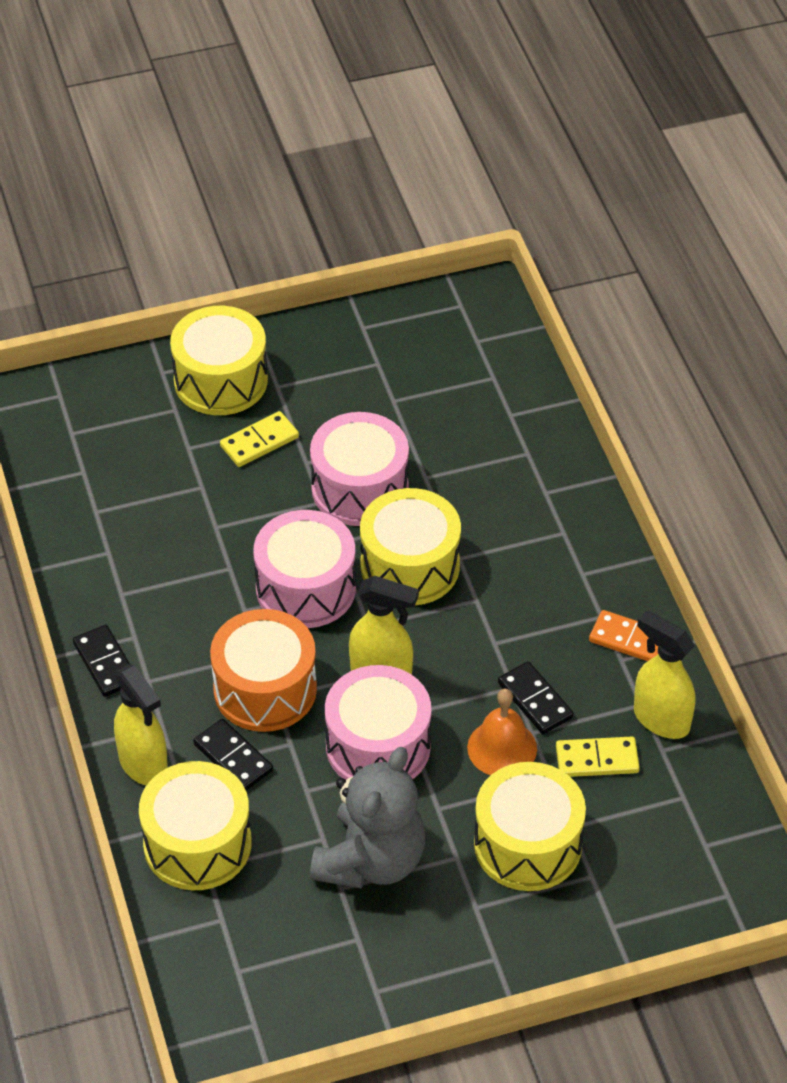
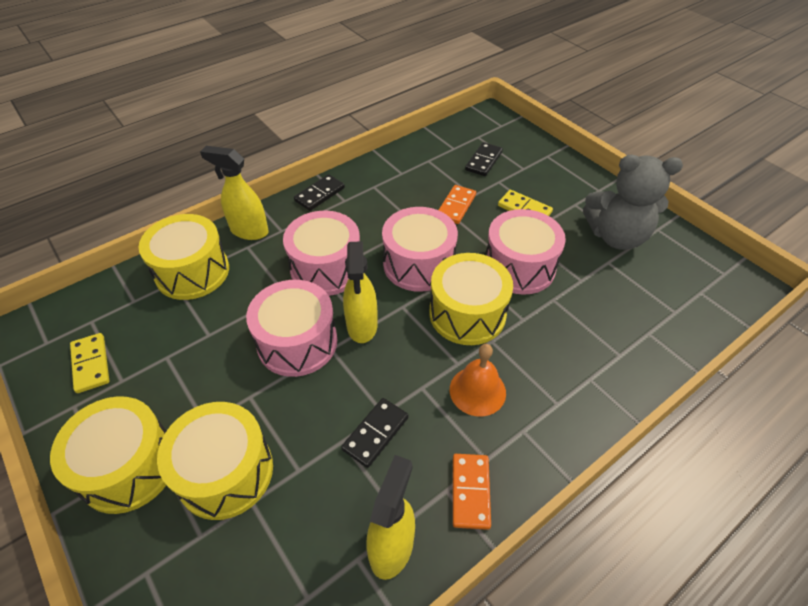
camera: 70 degrees right, 0 degrees up
(143, 765) = (249, 231): yellow spray bottle -> yellow spray bottle turned 75 degrees clockwise
(215, 512) = (456, 206): none -> orange domino
(221, 380) = (560, 179): yellow drum -> yellow drum (128, 466)
(233, 757) = (265, 269): black domino -> black domino (483, 161)
(265, 689) = (326, 268): orange drum -> pink drum
(371, 860) = (193, 368): grey teddy bear -> grey teddy bear (616, 236)
(502, 748) = (319, 423): orange bell -> orange bell (477, 391)
(597, 759) = (329, 502): yellow domino -> yellow domino (91, 364)

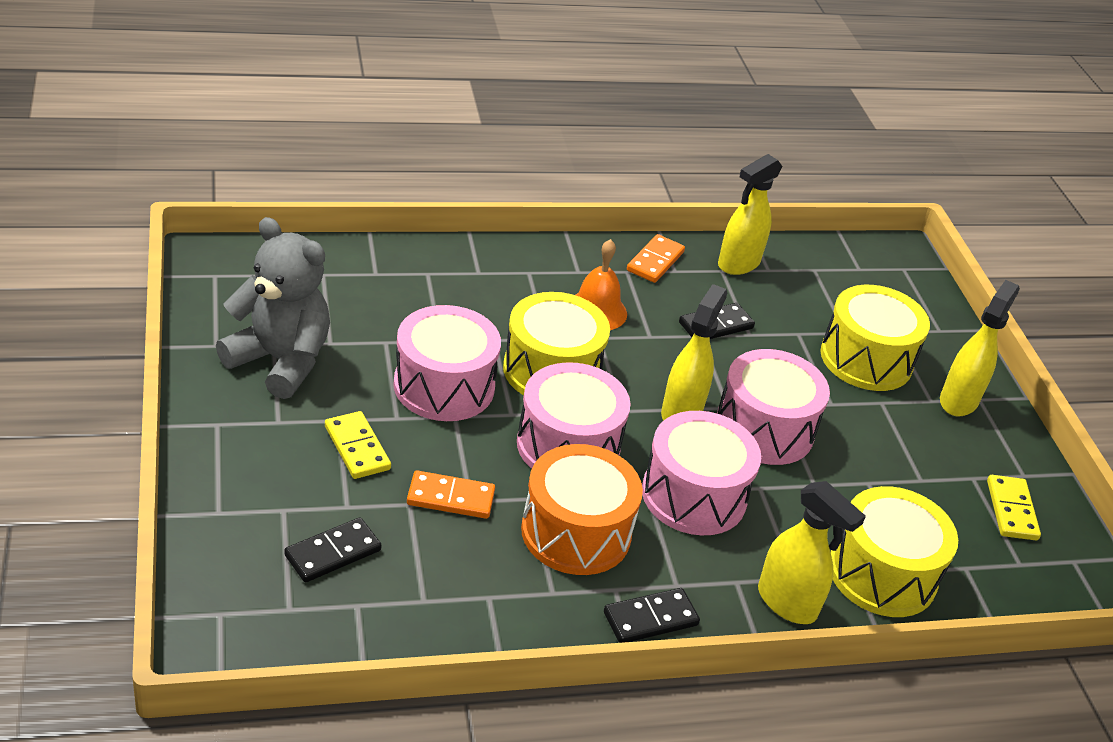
camera: 160 degrees left, 10 degrees down
(128, 466) = (959, 400): yellow drum -> yellow spray bottle
(381, 218) = (576, 532): none -> orange drum
(456, 206) = (450, 498): orange domino -> orange domino turned 45 degrees clockwise

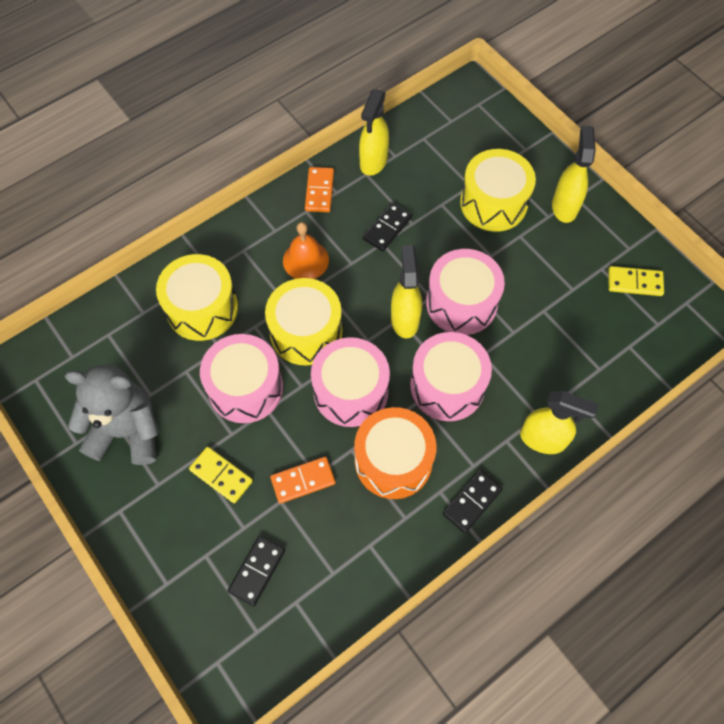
camera: 20 degrees left, 25 degrees up
(882, 573) = (585, 381): yellow drum -> yellow drum (202, 308)
(1011, 510) = (634, 282): yellow domino -> yellow domino turned 60 degrees counterclockwise

